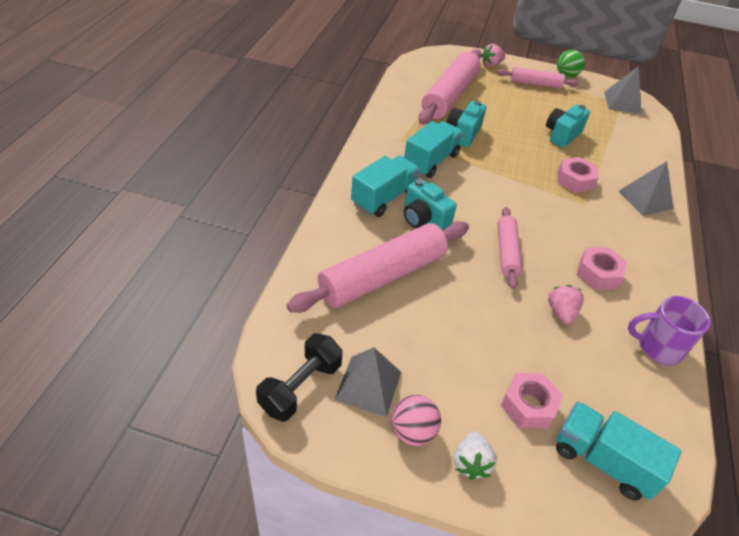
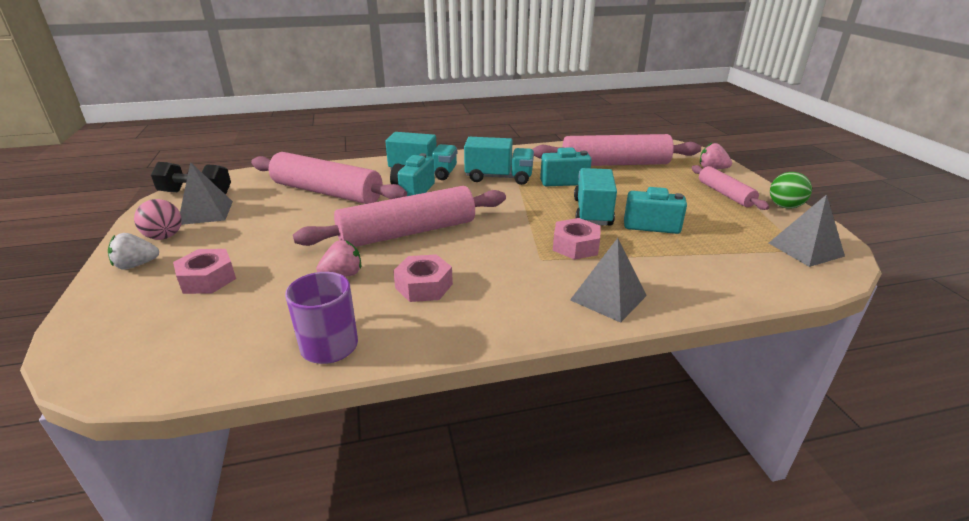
camera: 65 degrees right, 15 degrees down
(506, 252) = (407, 232): pink rolling pin -> pink rolling pin, size x1.82
(603, 460) = (148, 330): turquoise truck -> turquoise truck (592, 212)

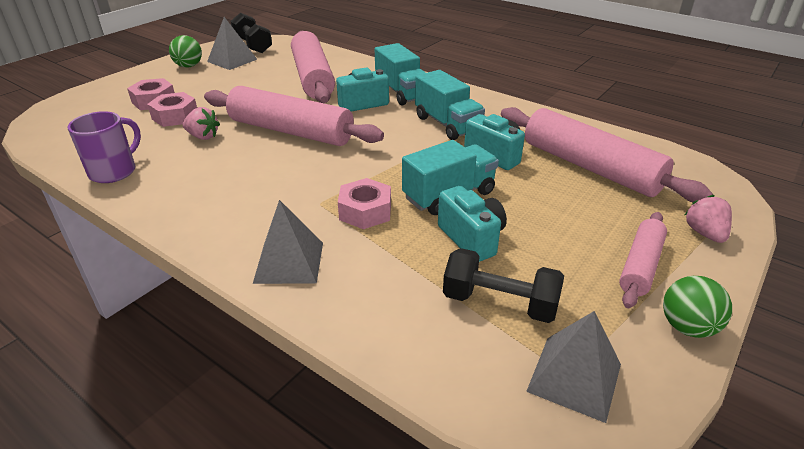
camera: 50 degrees right, 5 degrees up
(136, 265) = (149, 76): white strawberry -> none
(164, 237) = (189, 66): pink ball -> green ball
(424, 286) = (219, 171): pink nut -> pink nut (175, 116)
(725, 243) = (499, 303): none -> black dumbbell

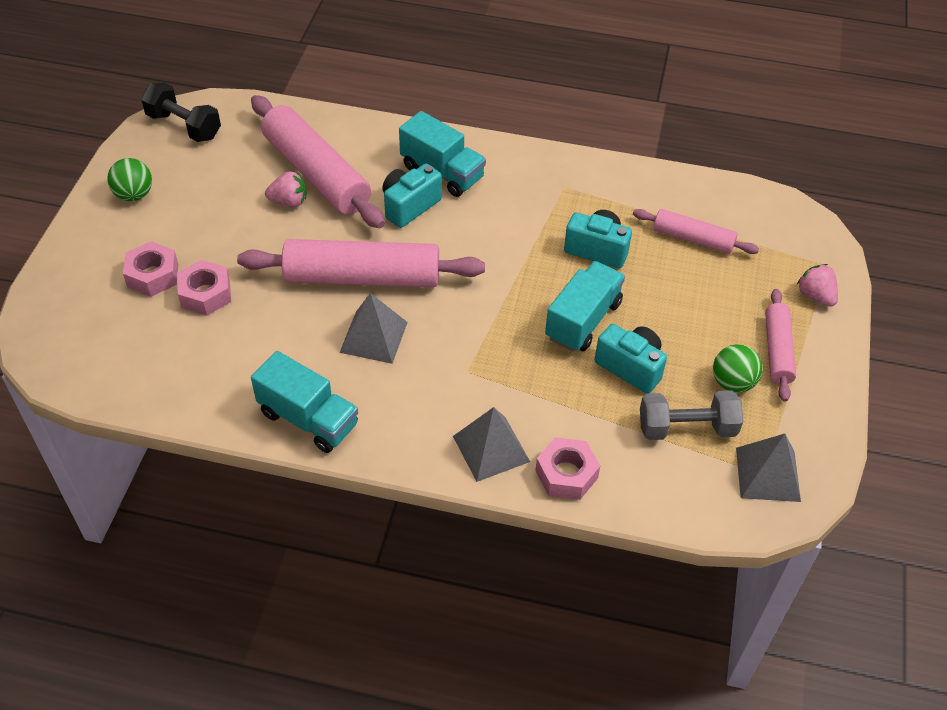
camera: 25 degrees left, 15 degrees up
(114, 171) = (218, 399): purple mug -> none
(203, 136) = (269, 317): pink strawberry -> pink strawberry (289, 201)
(232, 60) = (183, 166): grey pyramid -> grey pyramid (374, 337)
(365, 211) = (518, 367): pink nut -> pink nut (566, 474)
(447, 124) = (524, 214): turquoise truck -> turquoise truck (308, 419)
(499, 303) = (686, 428): black dumbbell -> grey dumbbell
(590, 167) = (693, 239): pink rolling pin -> pink rolling pin, size x0.55
(687, 327) = (828, 401): green ball -> green ball (732, 382)

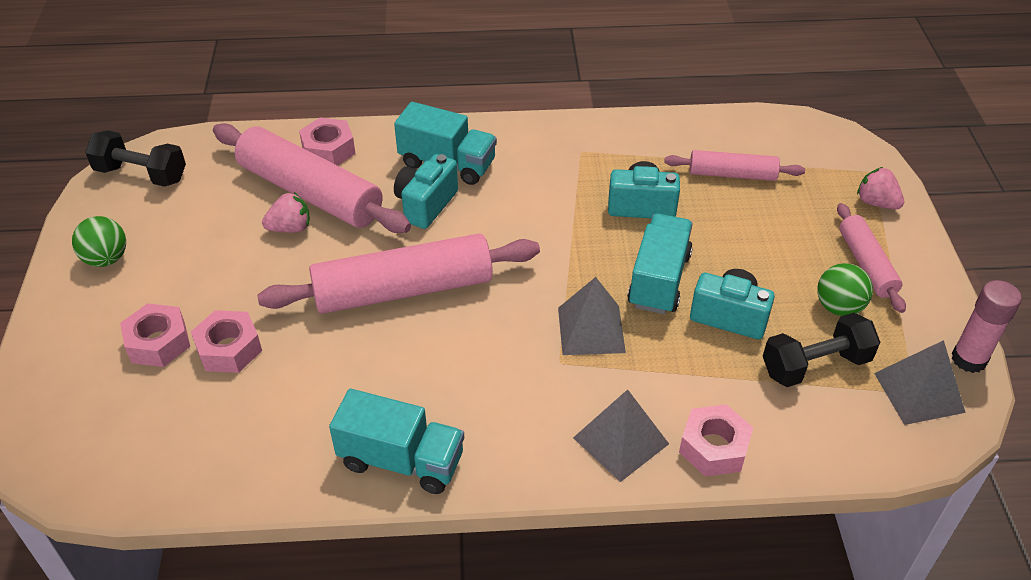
camera: 15 degrees left, 5 degrees down
(345, 137) = (328, 150): none -> pink nut
(374, 337) = (441, 350): grey pyramid -> grey pyramid (591, 329)
(686, 428) = (815, 365): grey dumbbell -> black dumbbell
(828, 457) = (969, 359): none -> pink glue stick

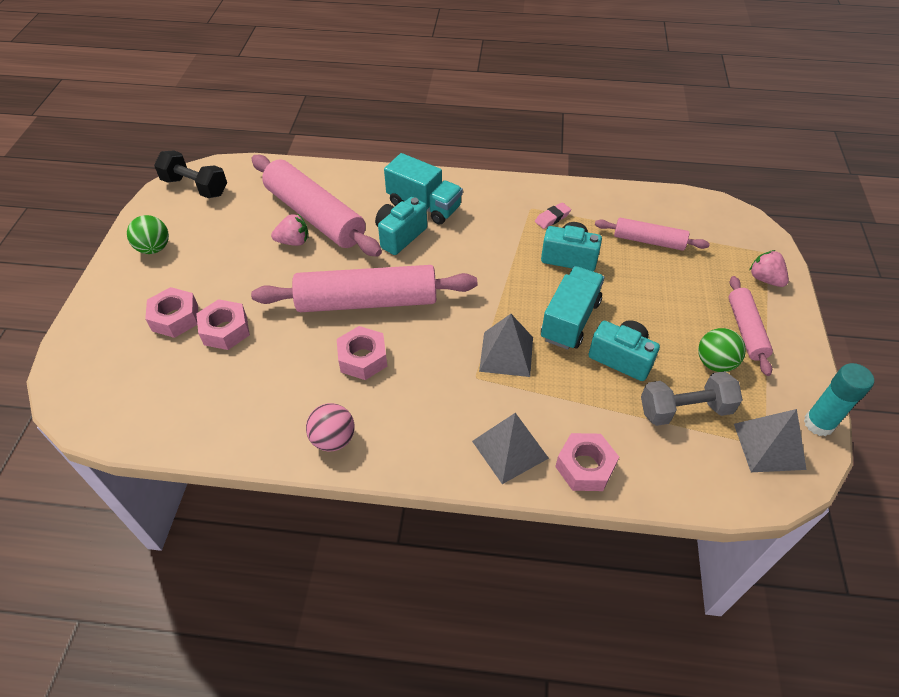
camera: 10 degrees right, 5 degrees up
(328, 150) = (336, 184): pink nut -> pink nut (363, 358)
(401, 460) = (333, 439): turquoise truck -> pink ball
(610, 161) = (552, 218): none -> pink eraser
(815, 365) = (684, 409): black dumbbell -> grey dumbbell
(969, 359) = (818, 423): pink glue stick -> turquoise glue stick

